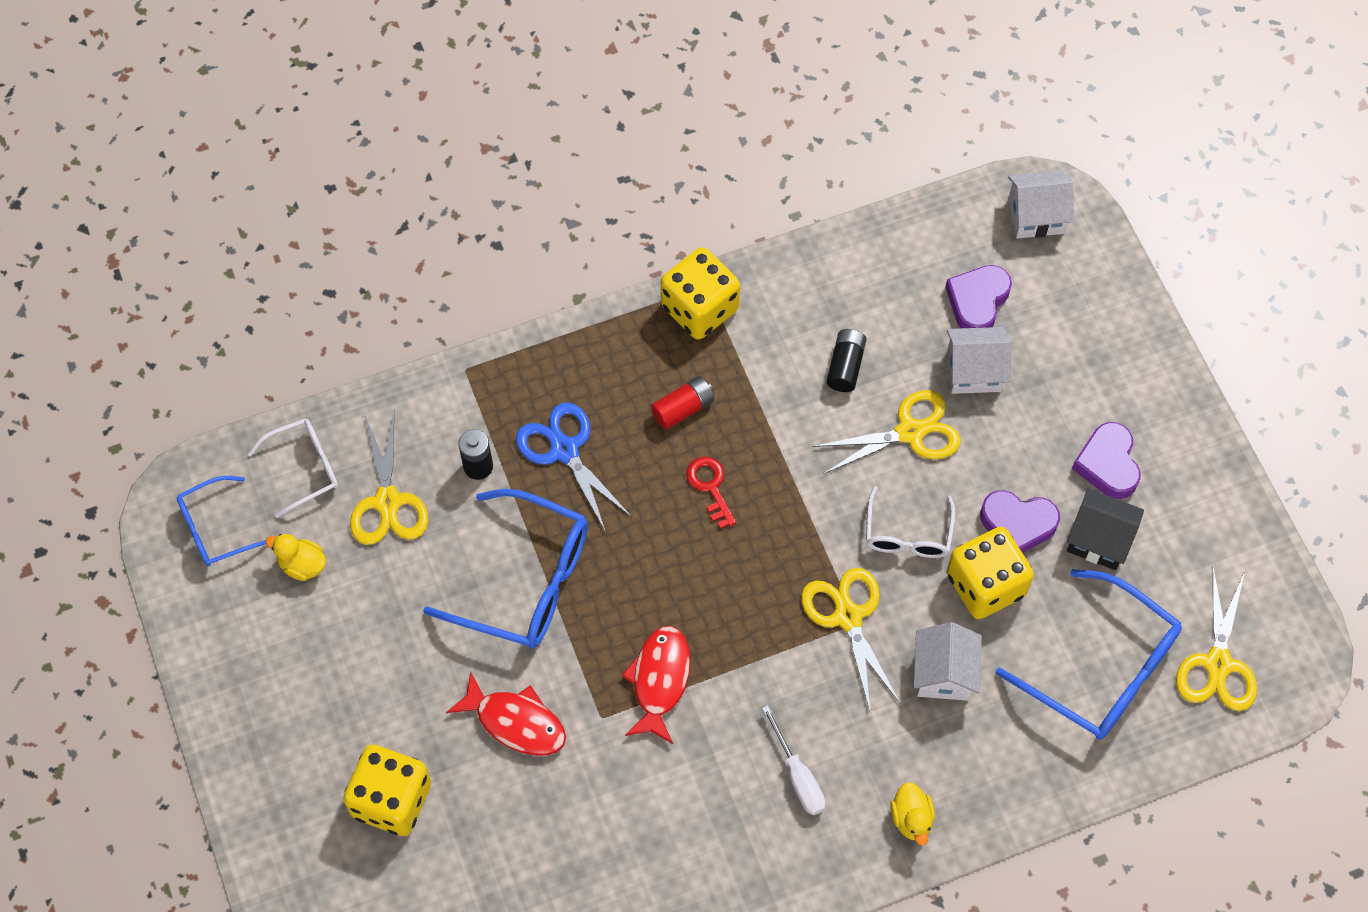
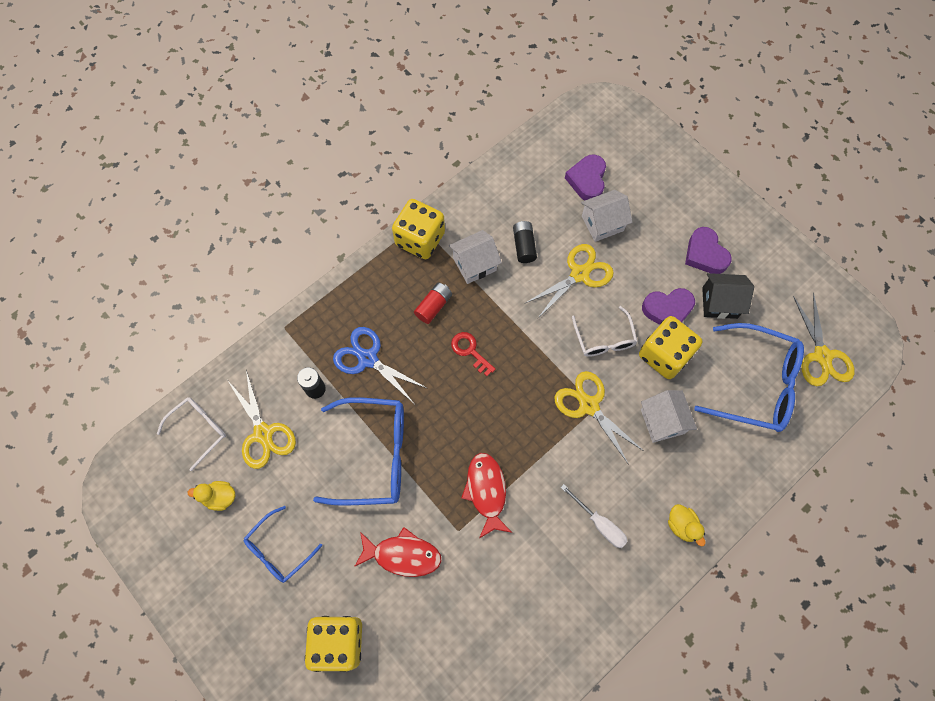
camera: 20 degrees left, 5 degrees up
(215, 529) = (151, 493): blue glasses -> blue glasses (278, 550)
(1036, 216) = (600, 118): white house -> white house (474, 264)

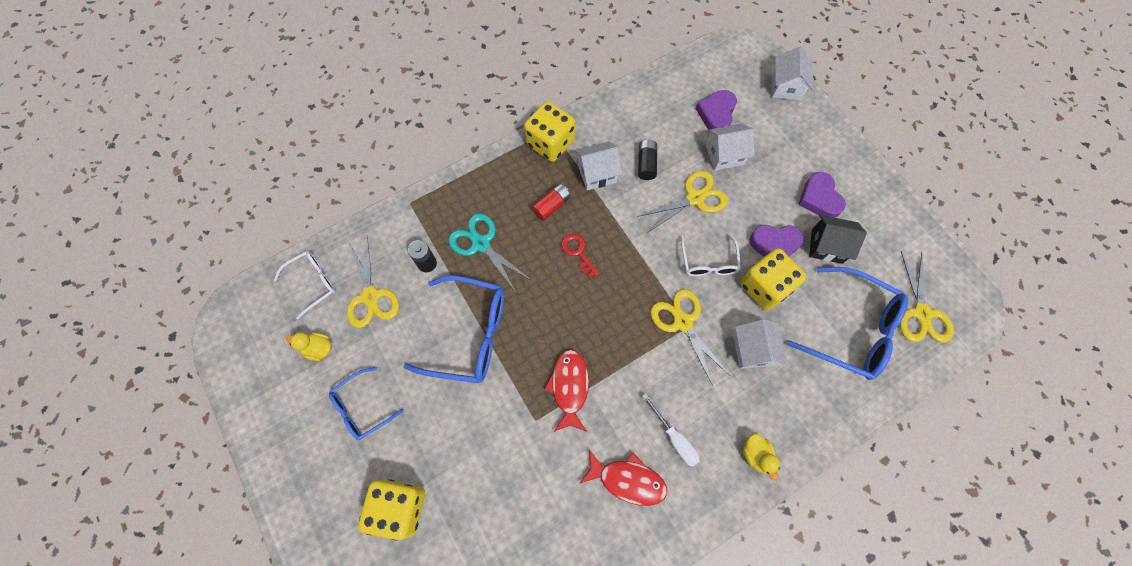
camera: 10 degrees right, 0 degrees up
(368, 359) = (481, 244): blue scissors -> turquoise scissors
(402, 555) = (478, 434): red fish -> red fish (627, 480)
(653, 140) = (786, 87): none -> white house

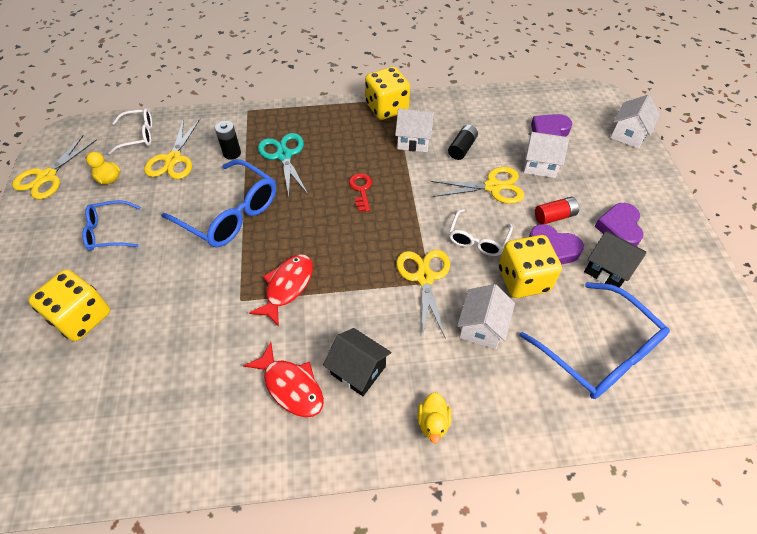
camera: 25 degrees right, 15 degrees down
(551, 206) = (360, 149): red battery -> red battery (554, 216)
(674, 438) = (358, 370): white screwdriver -> black house
(922, 313) = (689, 369): yellow scissors -> yellow scissors (47, 177)

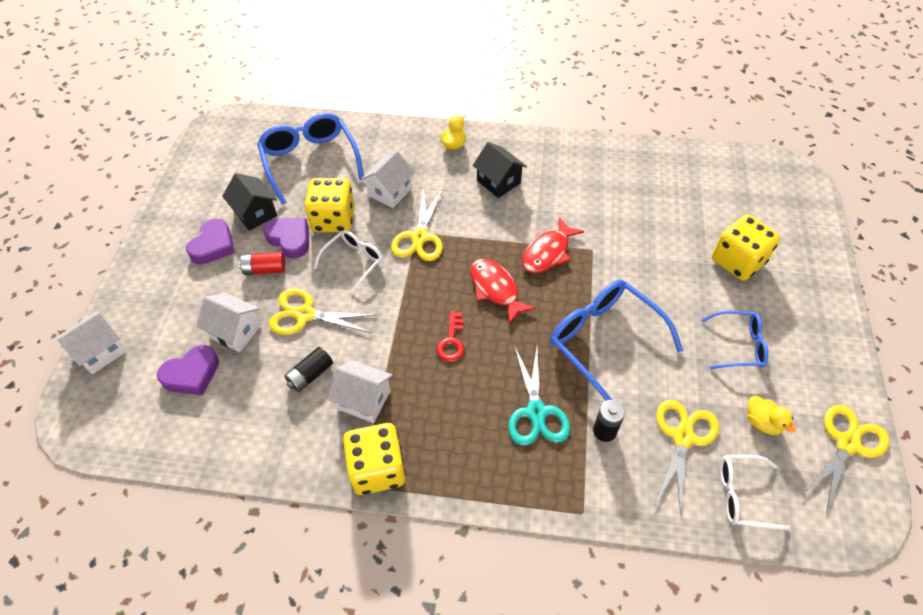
camera: 165 degrees left, 0 degrees up
(291, 386) = (552, 181): red fish -> red fish (496, 289)

